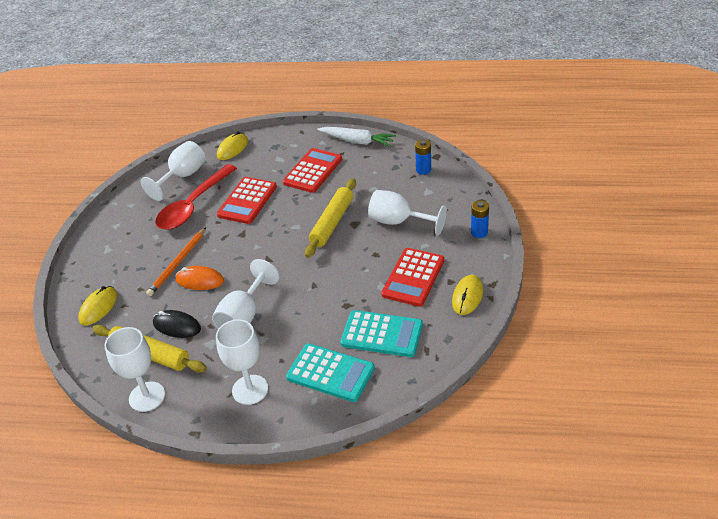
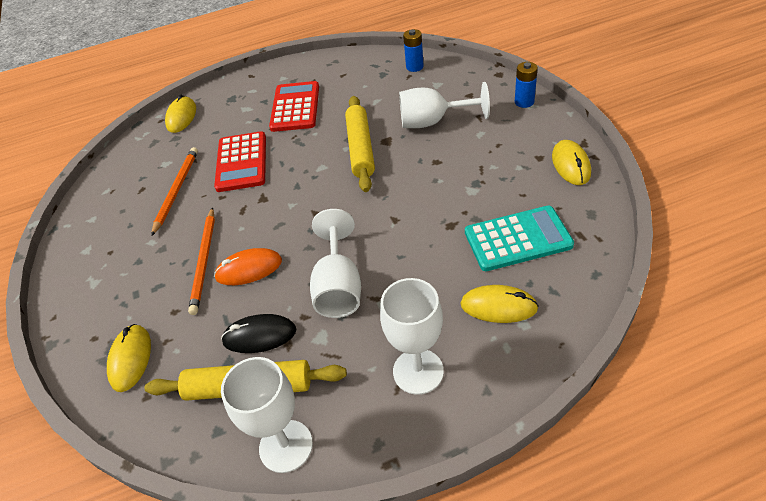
camera: 25 degrees left, 5 degrees up
(182, 177) = (140, 165): white goblet -> none
(193, 205) = (177, 190): red spoon -> orange pencil
(330, 373) = (498, 306): turquoise calculator -> yellow mouse
(357, 141) = (321, 64): white carrot -> none
(413, 277) = (498, 168): red calculator -> none

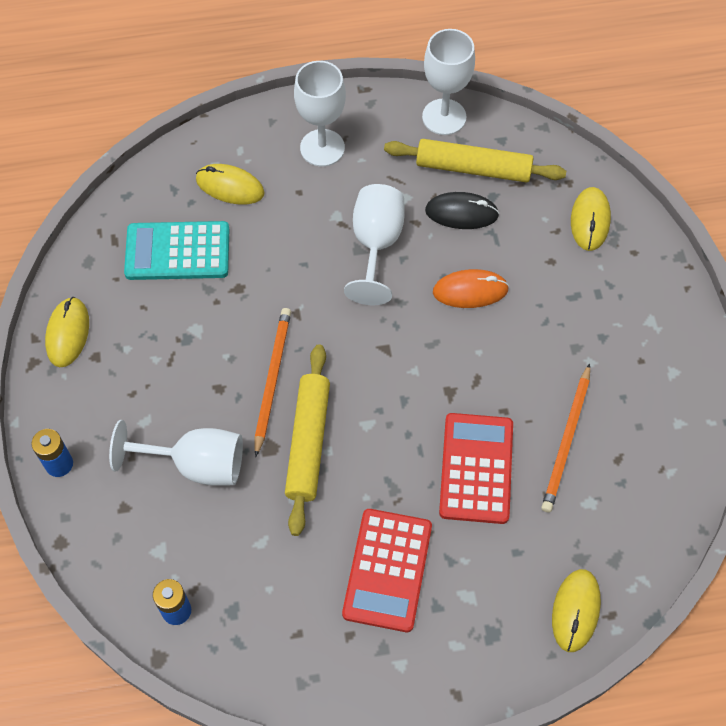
camera: 175 degrees left, 15 degrees up
(204, 261) = (522, 315): orange pencil -> orange pencil (272, 379)

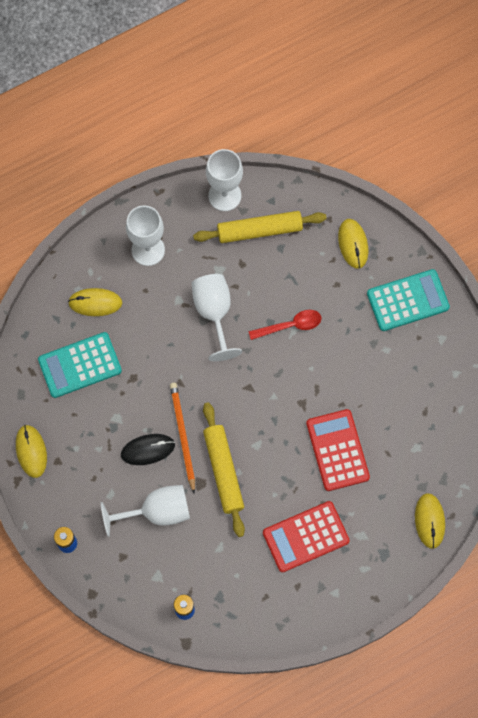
camera: 20 degrees left, 10 degrees up
(387, 570) = (306, 537): red calculator -> red calculator turned 75 degrees clockwise
(461, 213) = (264, 268): black mouse -> black mouse (148, 450)
(470, 291) = (290, 325): orange mouse -> red spoon
(566, 440) = (388, 411): orange pencil -> none
(641, 310) = (407, 300): none -> turquoise calculator

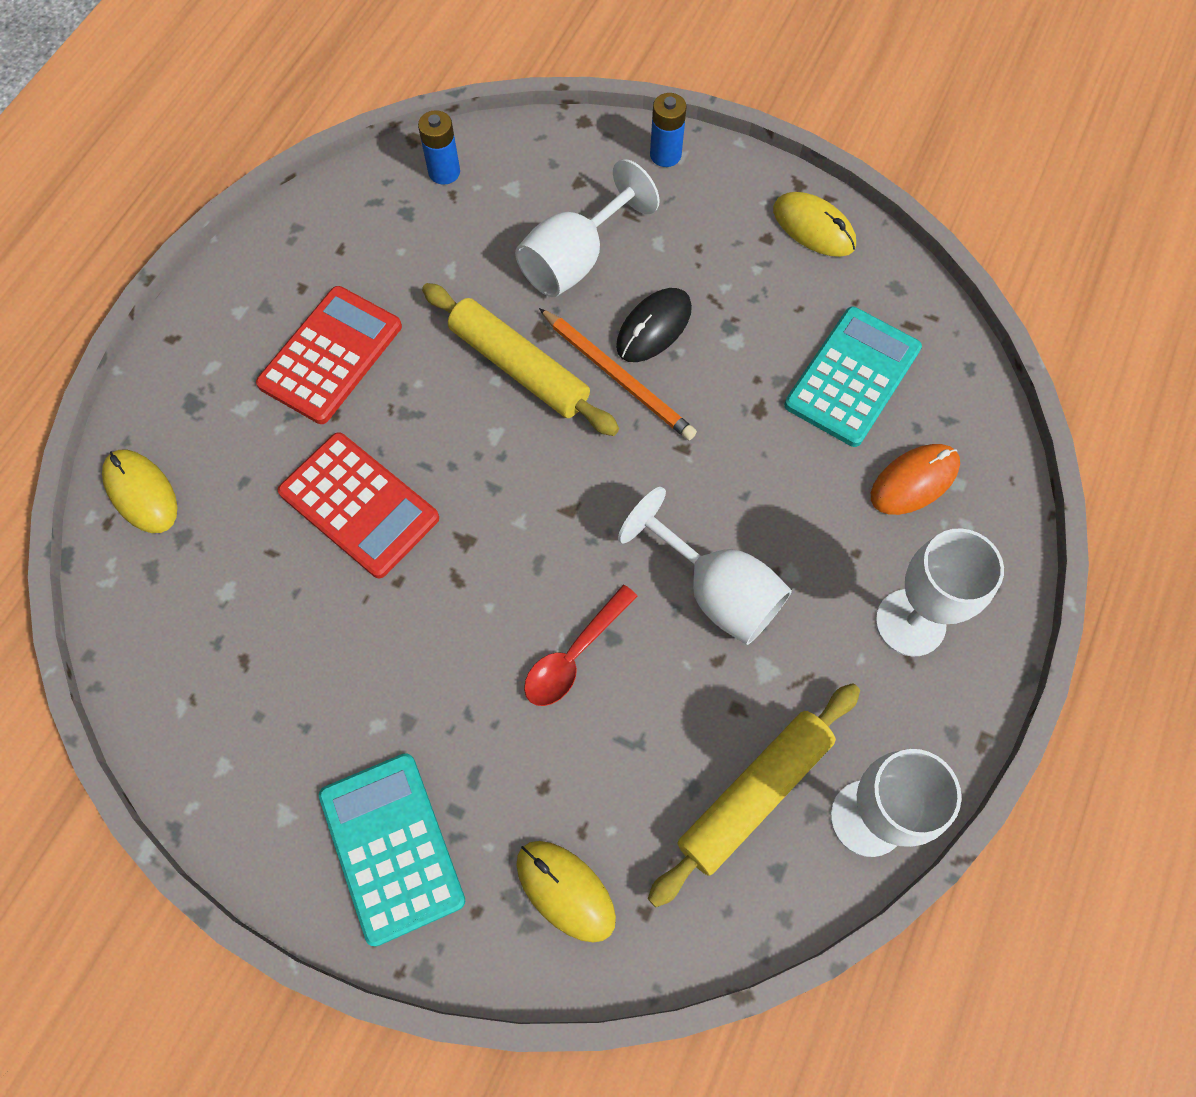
camera: 145 degrees right, 5 degrees down
(95, 303) = (914, 481): yellow mouse -> orange mouse
(407, 300) = (391, 847): turquoise calculator -> turquoise calculator turned 120 degrees clockwise

